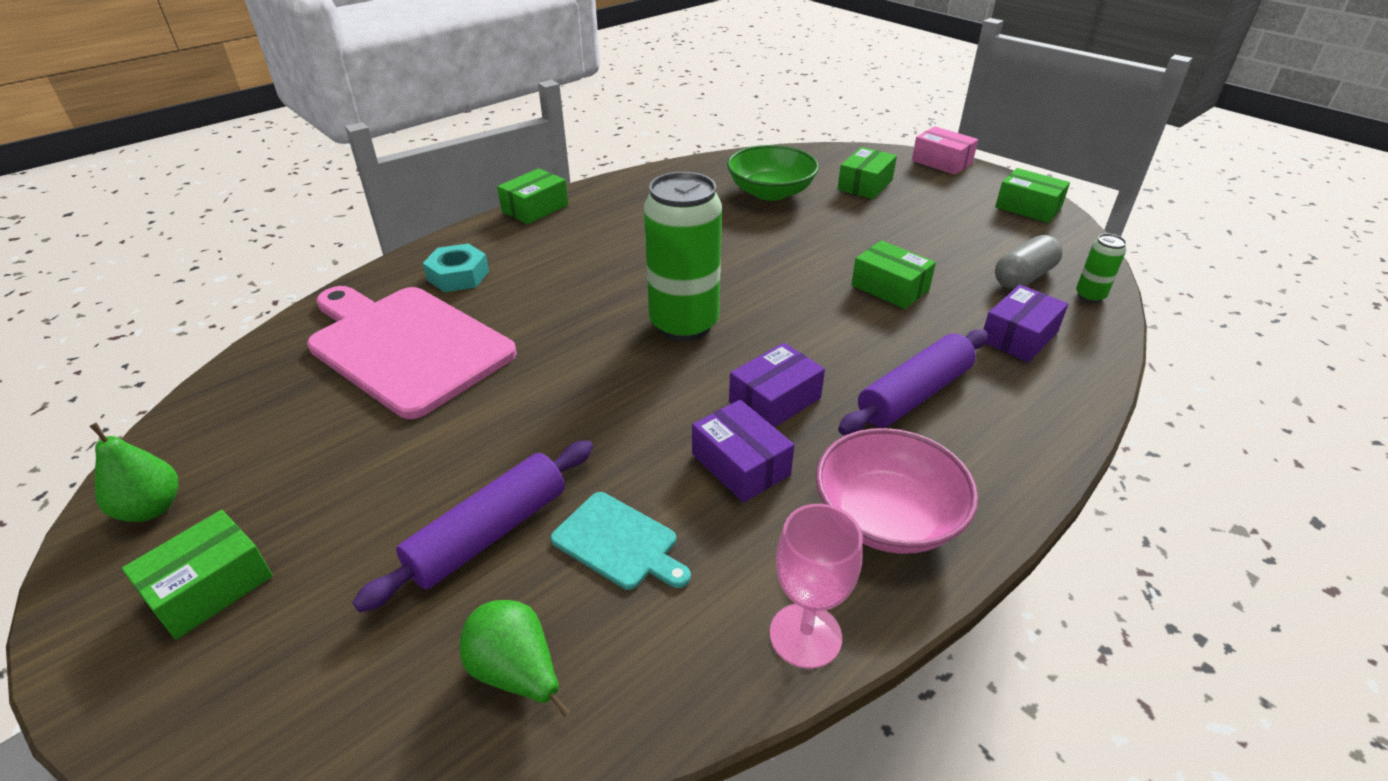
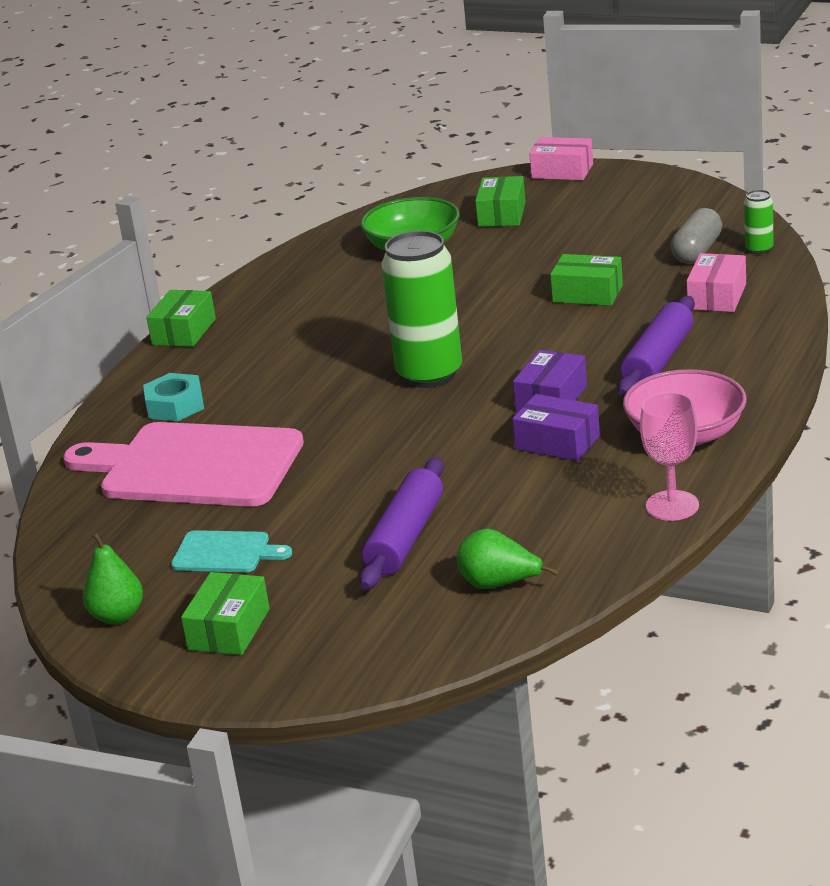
camera: 20 degrees left, 10 degrees down
(618, 542) = (506, 509): turquoise cutting board -> turquoise cutting board (225, 553)
(1019, 336) = (717, 296): purple box -> pink box
(1028, 207) = (669, 191): green box -> none

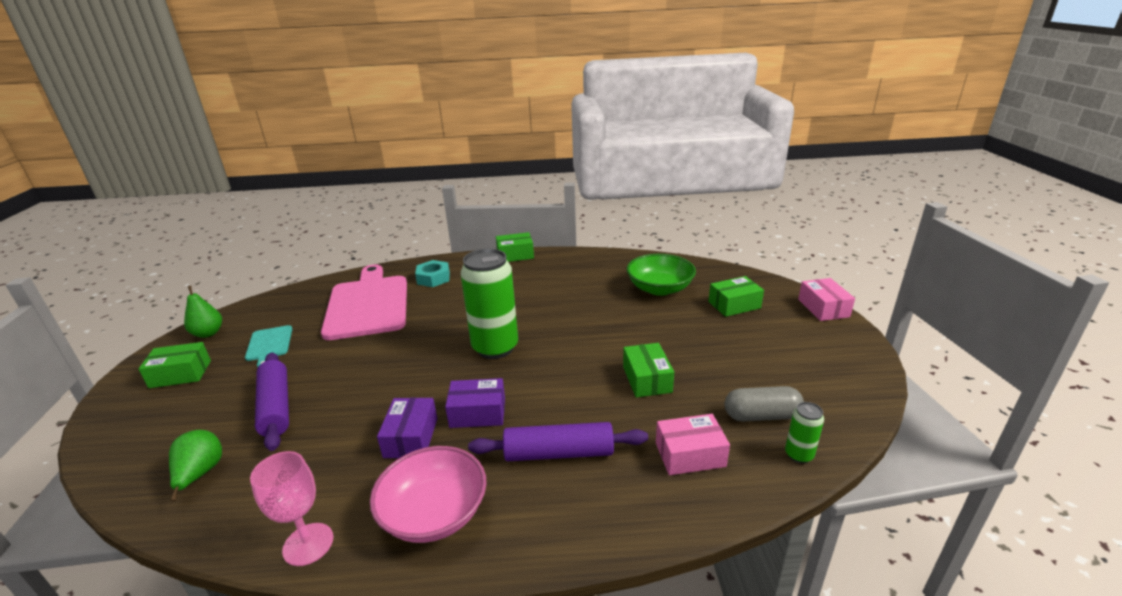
camera: 60 degrees right, 0 degrees up
(405, 537) = (276, 407): purple rolling pin -> purple rolling pin turned 75 degrees clockwise

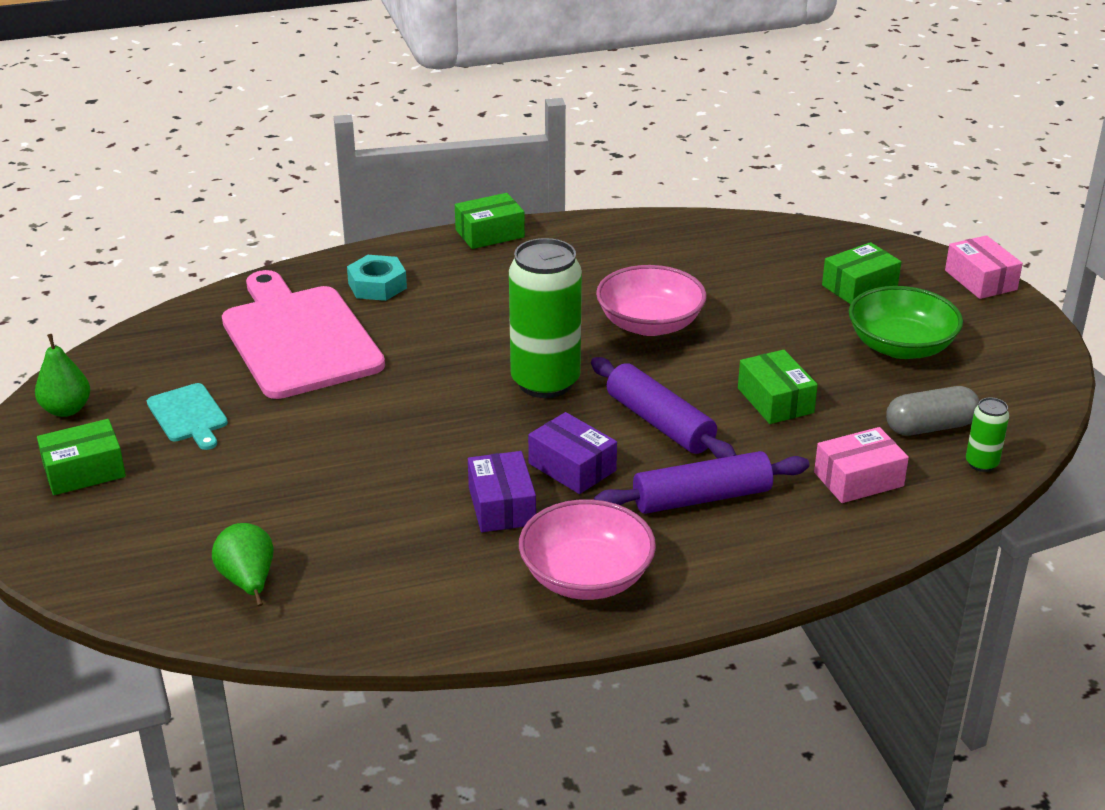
camera: 15 degrees left, 5 degrees up
(276, 407) = (280, 495): purple rolling pin -> purple rolling pin (660, 423)
(308, 544) = (456, 626): pink goblet -> none
(478, 413) = (572, 467): purple box -> purple box turned 60 degrees clockwise
(583, 316) = (650, 324): none -> pink bowl
(659, 288) = (745, 271): green bowl -> green bowl (900, 346)

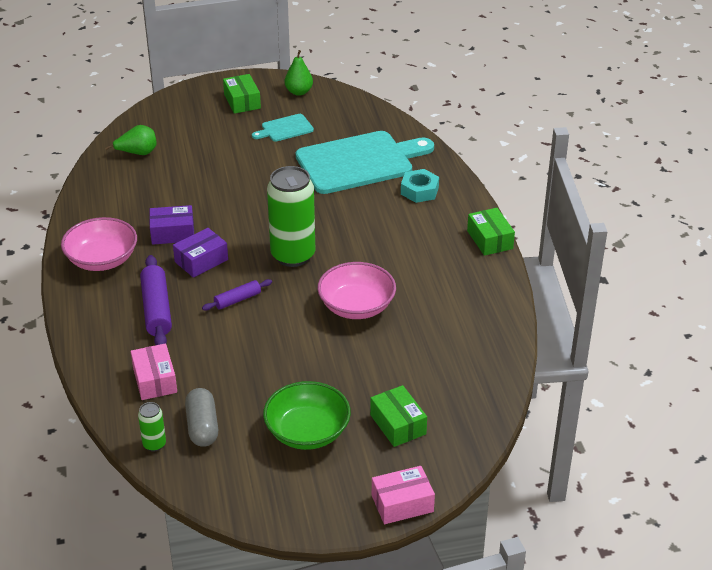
camera: 95 degrees right, 5 degrees up
(299, 338) = (359, 162): pink cutting board -> turquoise cutting board
(660, 423) = (237, 300): purple rolling pin -> purple rolling pin, size x0.57
(775, 400) = (251, 355): green box -> none

